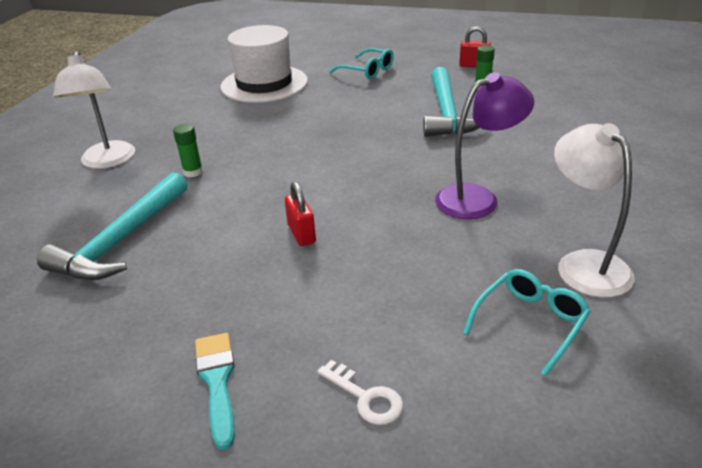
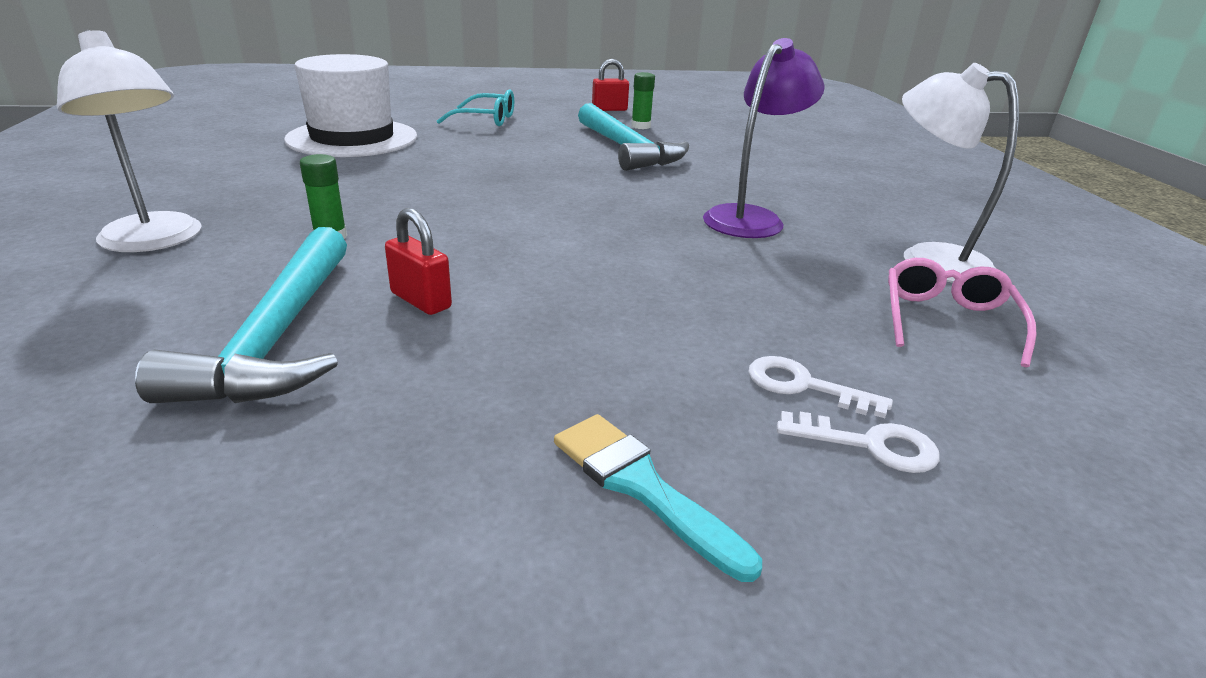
camera: 30 degrees left, 5 degrees down
(301, 234) = (575, 282): red padlock -> red padlock (421, 300)
(368, 346) = (804, 386): none -> white key
(530, 323) = (947, 321): turquoise glasses -> pink glasses

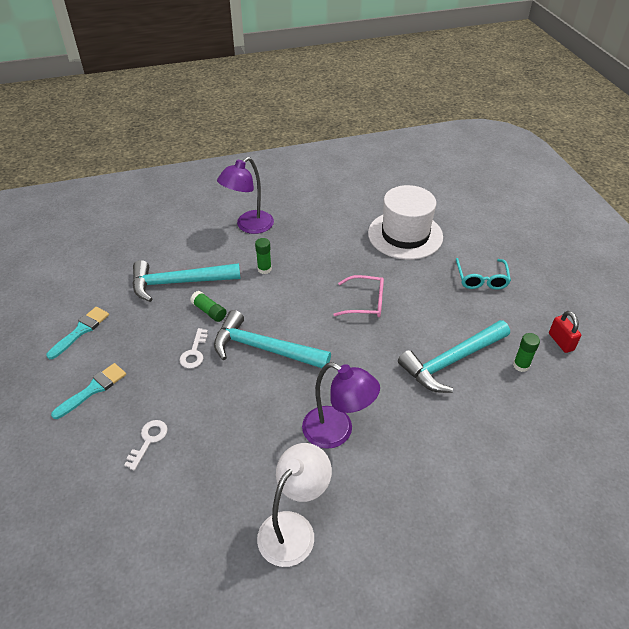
camera: 85 degrees right, 15 degrees up
(156, 241) = (249, 226): white lamp -> purple lamp
(359, 534) = (81, 331): none -> turquoise brush
(421, 300) = (209, 311): red padlock -> green glue stick
(563, 253) = (264, 348): none -> turquoise hammer
(869, 445) = (109, 458): white key -> white key (194, 352)
(947, 321) = (210, 516): pink glasses -> pink glasses (365, 302)

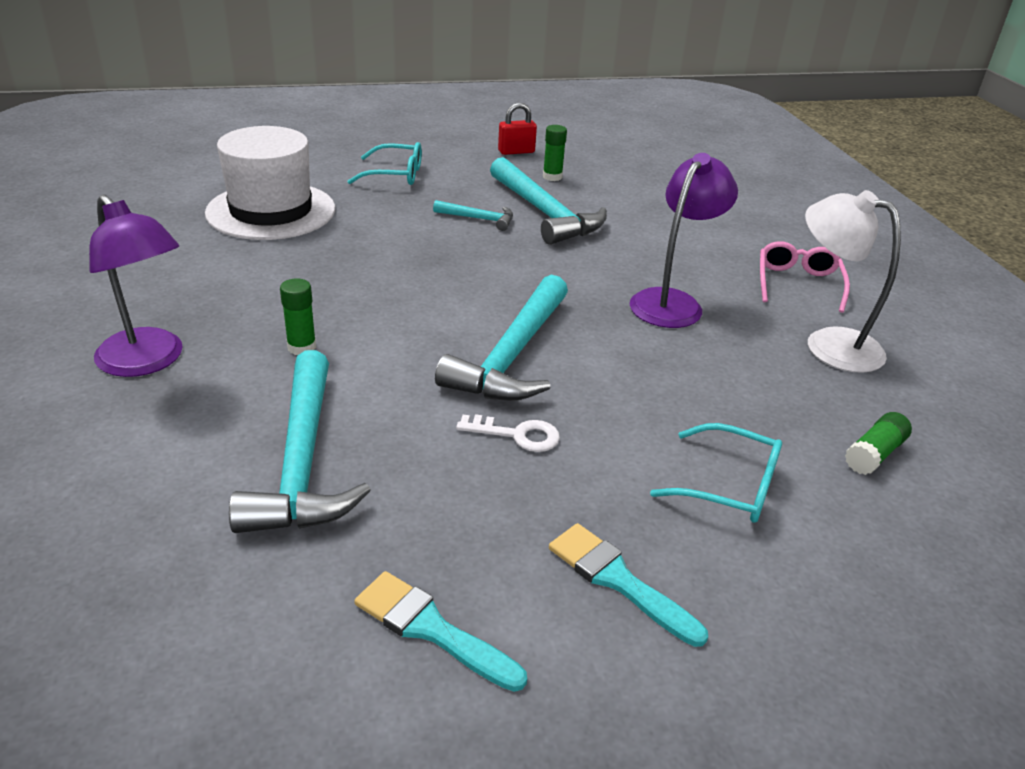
camera: 90 degrees left, 10 degrees down
(148, 440) = (728, 486): white key -> turquoise glasses
(209, 311) = (406, 417): green glue stick -> green glue stick (874, 454)
(365, 302) = (421, 258): pink glasses -> pink glasses (798, 284)
(428, 325) = (478, 219): none -> turquoise hammer

